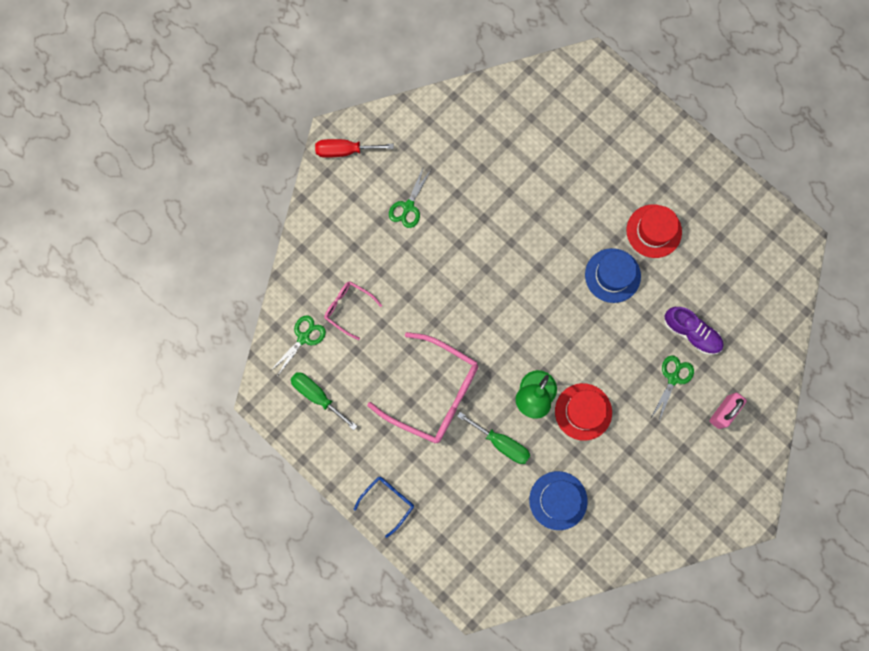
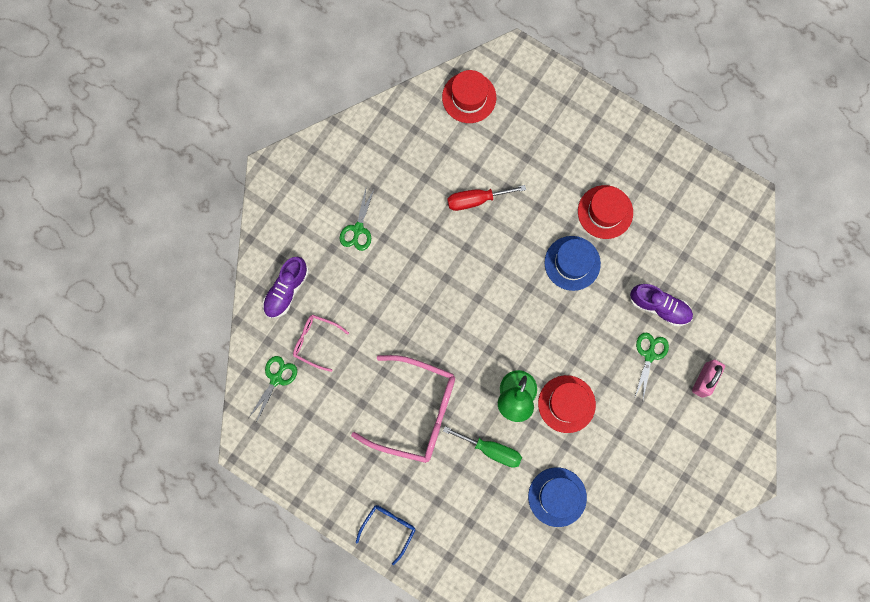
camera: 10 degrees left, 0 degrees up
(317, 396) = (299, 435): green screwdriver -> none
(328, 254) = (286, 290): none -> purple shoe
(345, 151) = (285, 184): red screwdriver -> red screwdriver (476, 200)
(539, 97) = (469, 97): none -> red hat

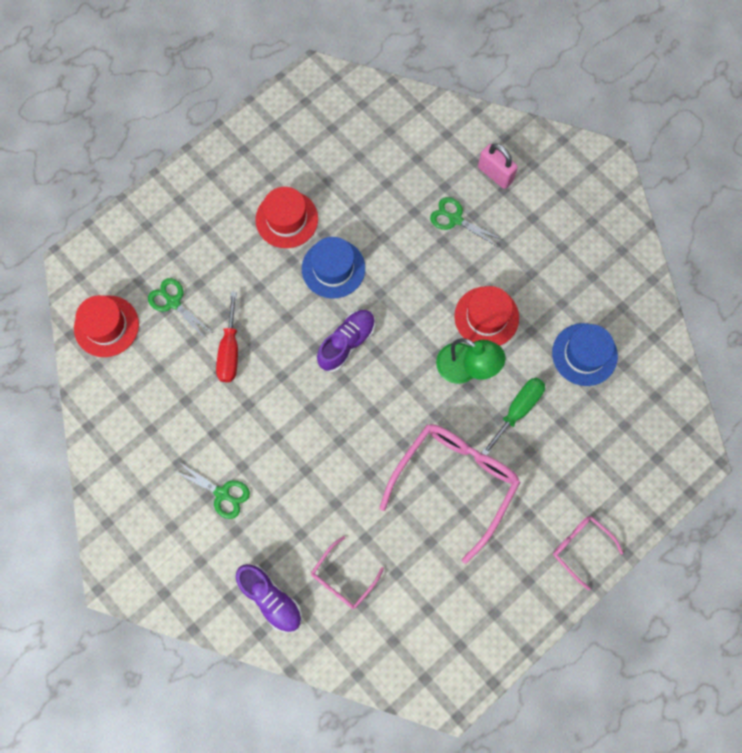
camera: 75 degrees left, 5 degrees down
(276, 379) = (375, 638): green scissors -> green scissors (173, 302)
(388, 529) = (581, 548): blue glasses -> pink glasses
(659, 307) = (406, 195): purple shoe -> purple shoe (347, 343)

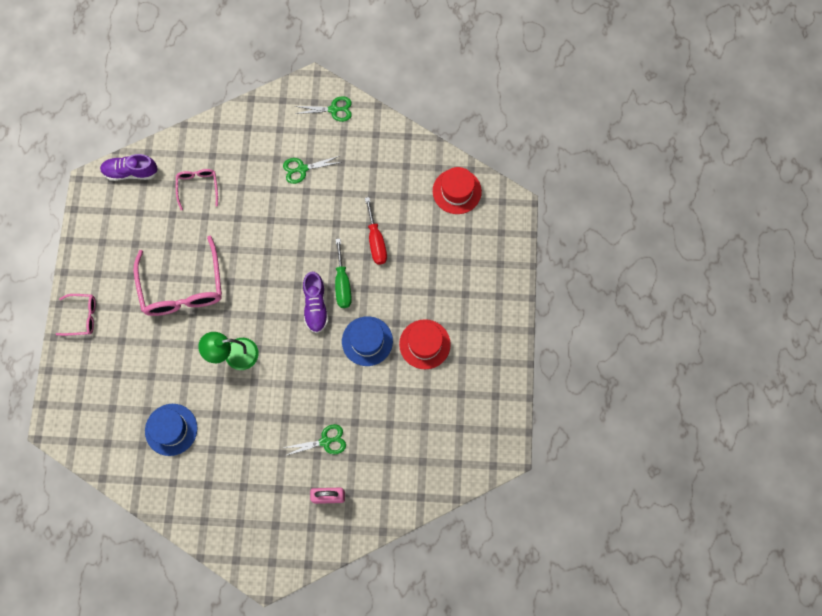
camera: 135 degrees right, 0 degrees up
(173, 302) = (435, 237): green scissors -> green scissors (333, 109)
(230, 351) = (376, 241): red screwdriver -> red screwdriver turned 150 degrees counterclockwise
(271, 599) = (226, 145): purple shoe -> purple shoe (131, 172)
(486, 317) = (249, 397): red hat -> none
(518, 410) = (182, 359): green screwdriver -> green screwdriver (342, 284)

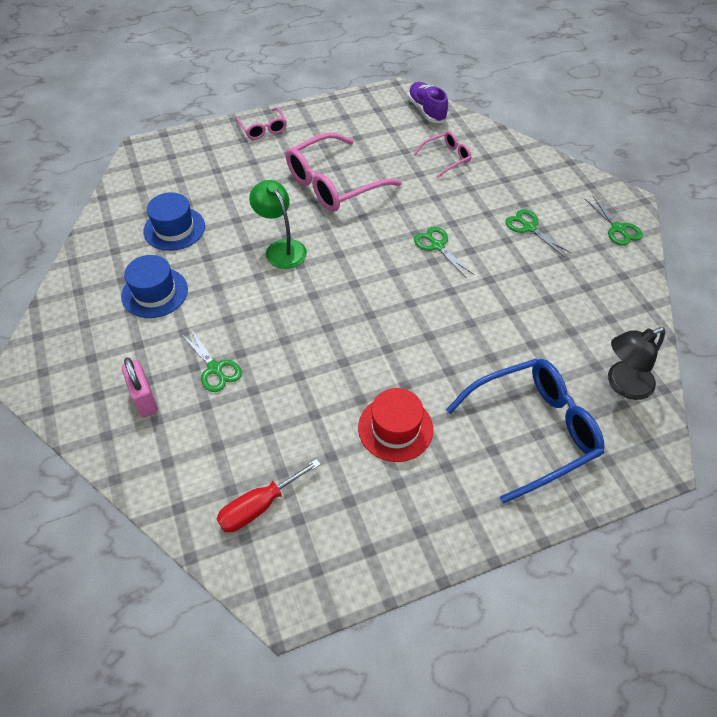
camera: 65 degrees right, 20 degrees down
(287, 242) = (437, 246): none -> green scissors
(315, 306) = (379, 297): purple shoe -> none
(342, 284) = (421, 312): green screwdriver -> none
(367, 341) = (364, 363): blue hat -> blue hat (155, 292)
(376, 241) = (495, 324): red screwdriver -> red screwdriver (259, 506)
(457, 191) = (622, 384): red hat -> black lamp
(463, 263) = (532, 430): none -> blue glasses

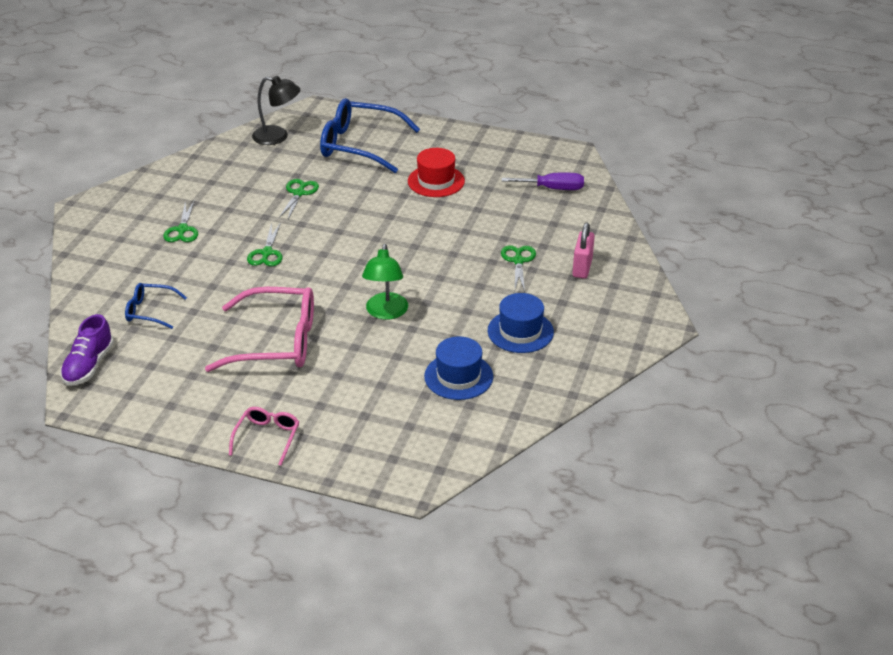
camera: 140 degrees left, 15 degrees down
(259, 506) = (553, 188): red screwdriver -> purple screwdriver
(446, 158) = (150, 311): pink glasses -> blue glasses
(618, 229) = (125, 198): green scissors -> green scissors (299, 193)

